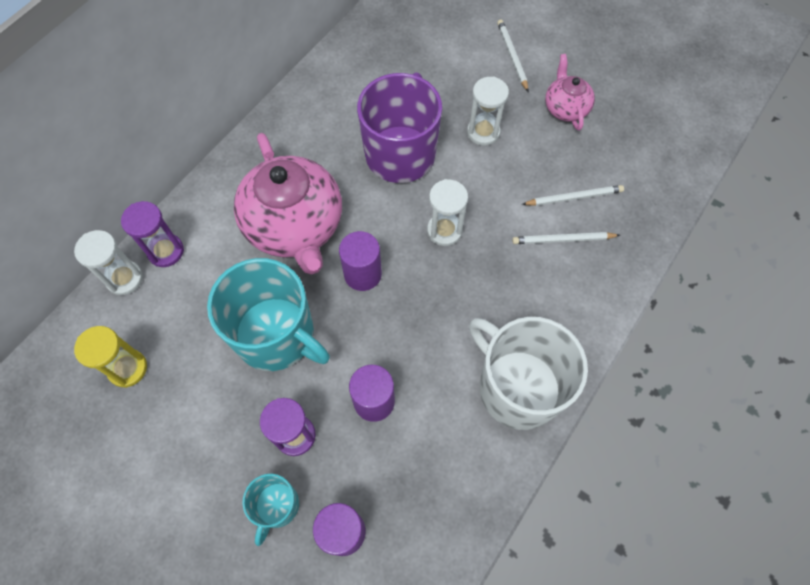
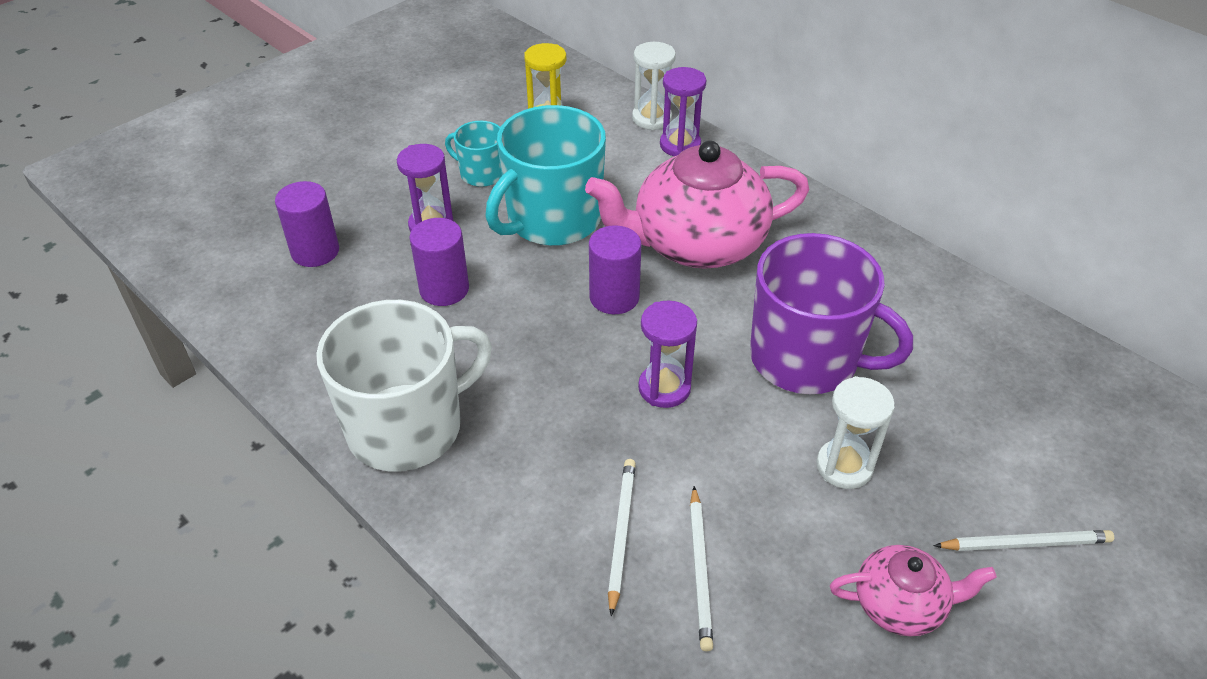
camera: 100 degrees right, 20 degrees down
(276, 506) = (365, 208): turquoise mug -> turquoise mug (481, 173)
(444, 231) = (664, 388): white hourglass -> purple hourglass

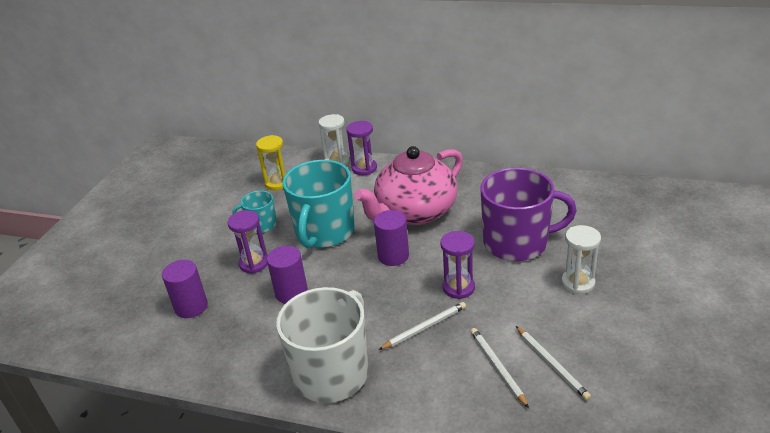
camera: 25 degrees left, 10 degrees down
(901, 605) = (656, 331): pink teapot -> none
(1025, 543) = (685, 278): white pencil -> white pencil (424, 327)

